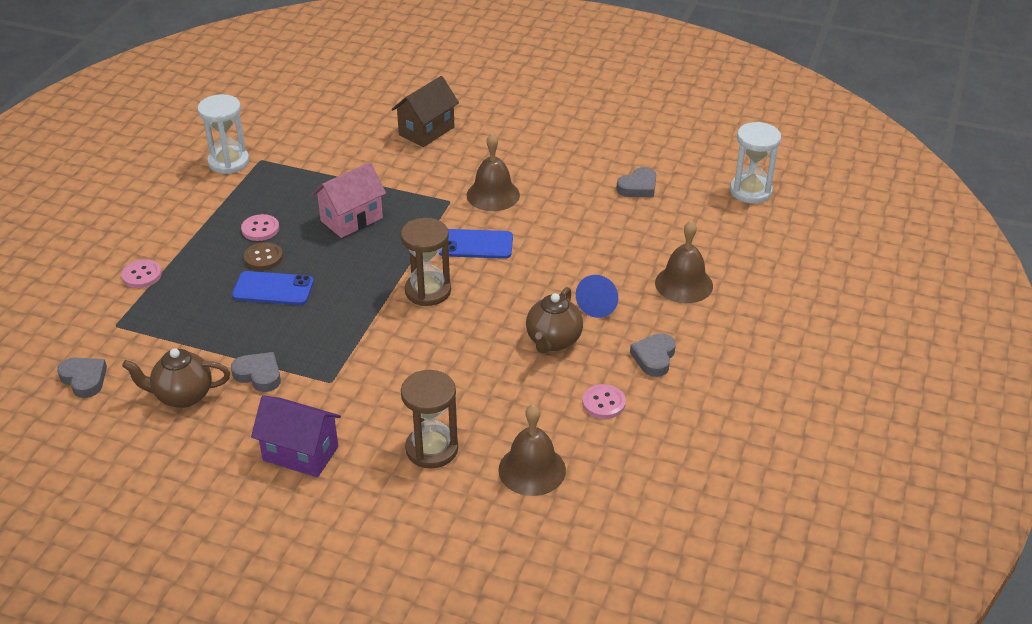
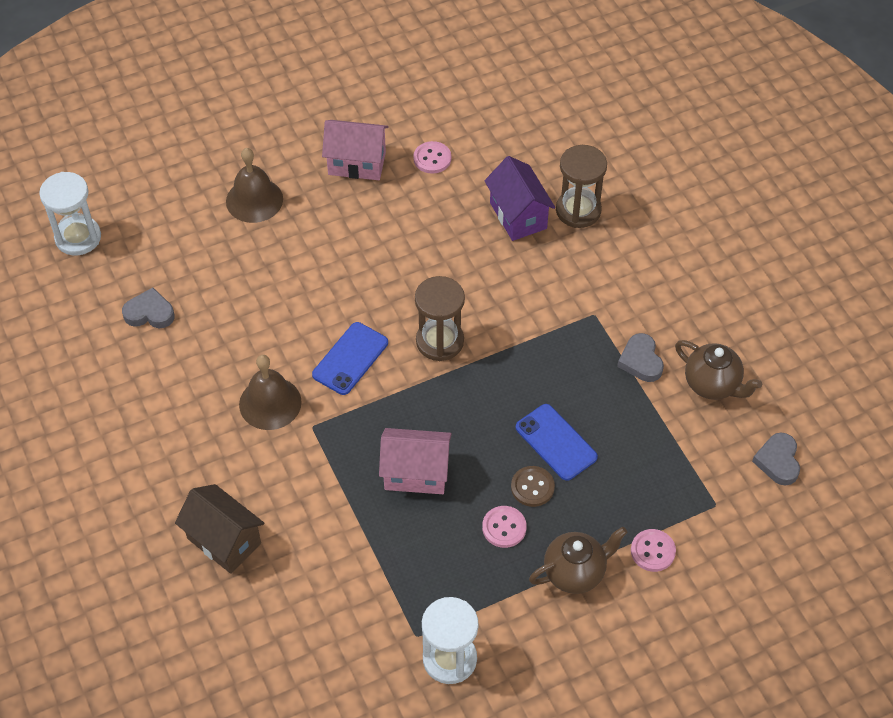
camera: 135 degrees left, 15 degrees up
(300, 453) = (667, 272): purple house -> purple house (518, 215)
(426, 131) = (224, 541): brown house -> brown house turned 45 degrees clockwise
(475, 244) = (350, 359): blue phone -> blue phone turned 75 degrees clockwise
(532, 470) = (531, 151): brown bell -> none
(553, 341) = (405, 226): brown teapot -> brown teapot (575, 572)
(599, 304) = (334, 230): blue cone -> none
(654, 358) = (357, 163): grey heart -> pink house

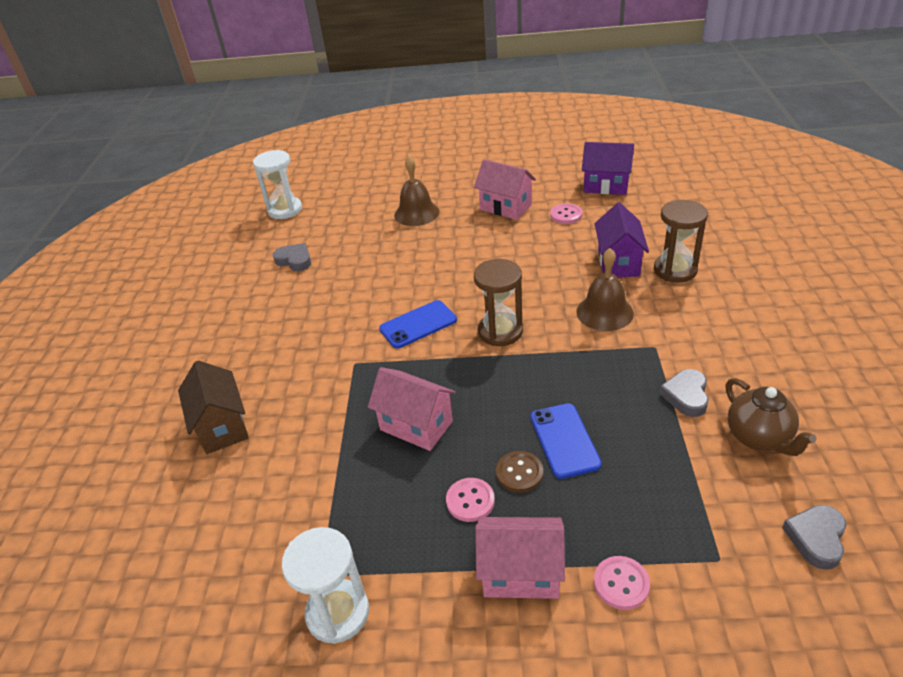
camera: 30 degrees right, 15 degrees down
(270, 403) = (334, 338): brown bell -> brown bell (604, 312)
(457, 100) = (606, 186): none -> purple house
(575, 572) = (521, 573): brown teapot -> pink house

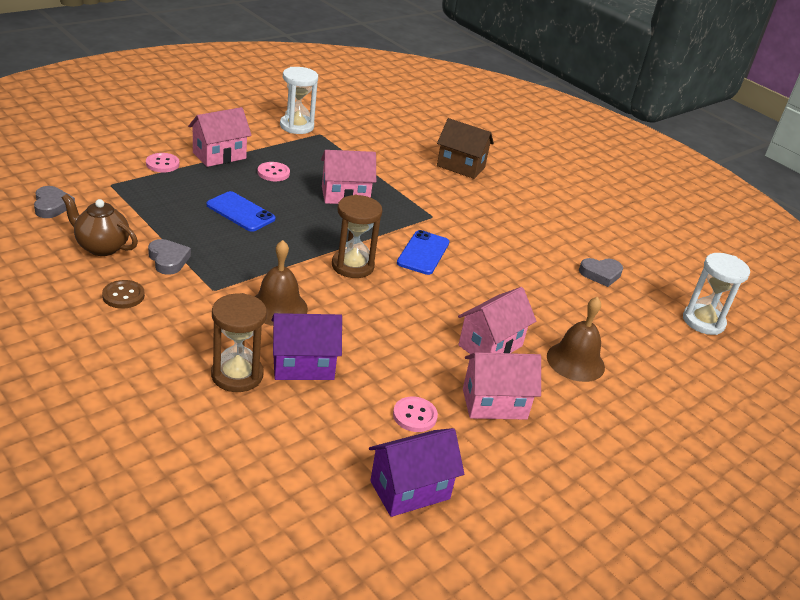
camera: 130 degrees right, 5 degrees down
(462, 237) = (490, 345): none -> pink house
(519, 473) = (256, 190): brown button -> brown button (123, 296)
(618, 263) = (303, 366): purple house -> purple house turned 60 degrees counterclockwise

